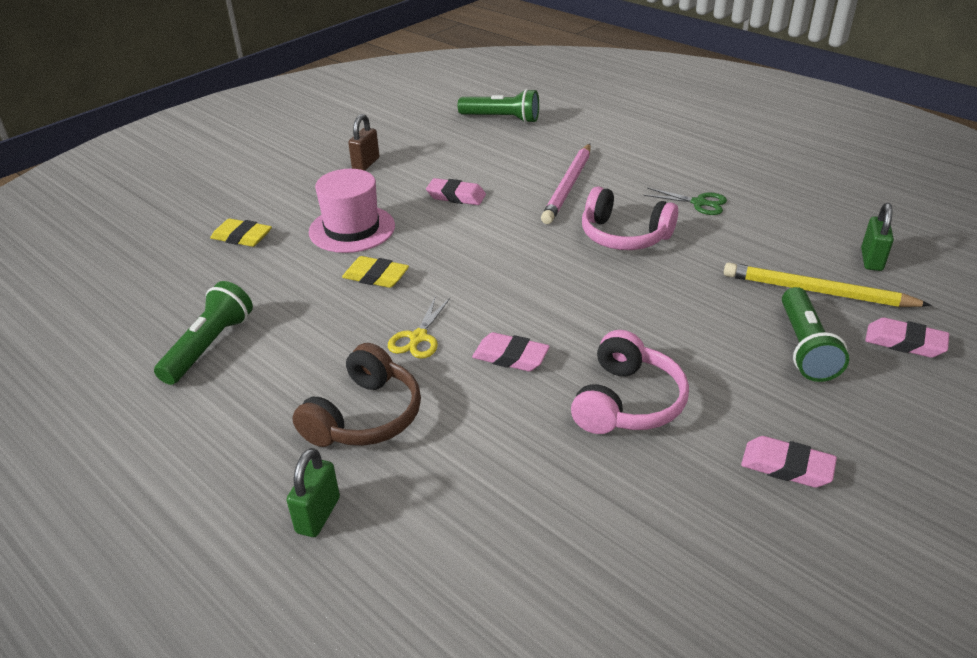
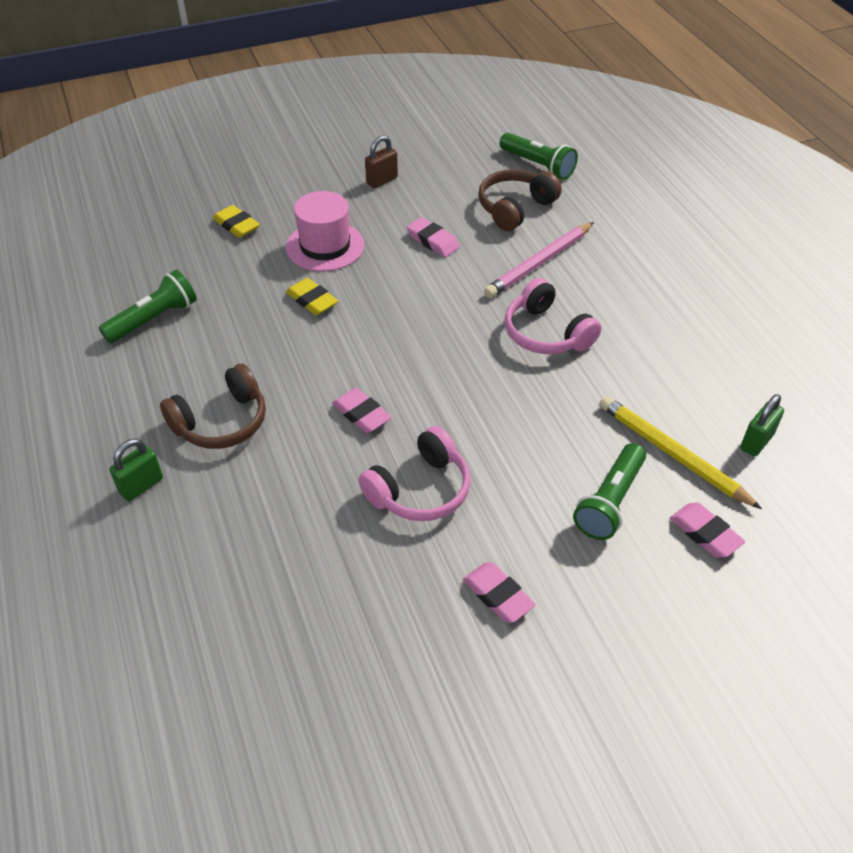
camera: 25 degrees right, 10 degrees up
(418, 338) = (305, 370): yellow scissors -> none
(509, 153) = (515, 208): none -> brown headphones
(699, 203) = (646, 323): green scissors -> none

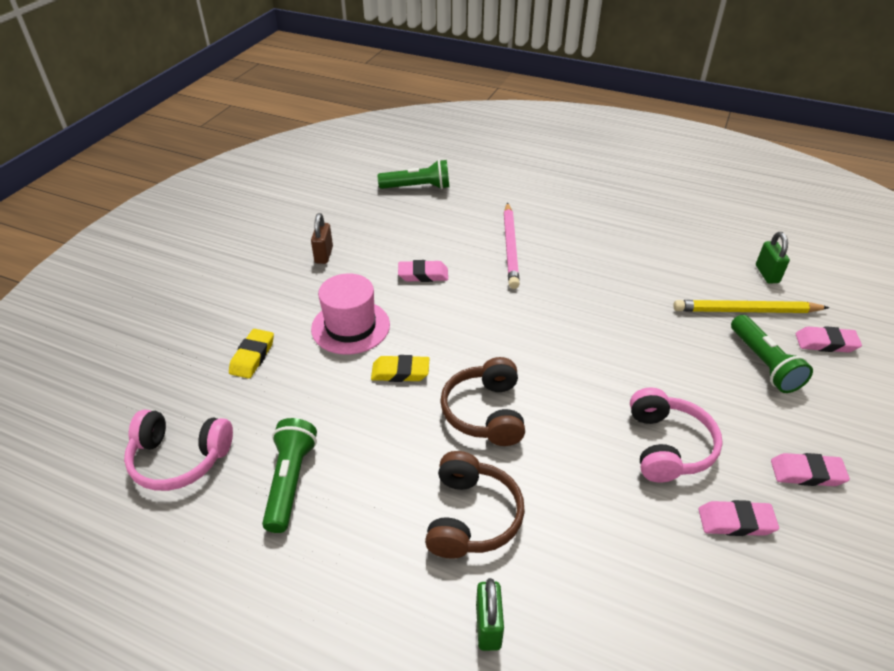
camera: 45 degrees left, 5 degrees down
(236, 225) = (252, 357): yellow eraser -> yellow eraser turned 75 degrees counterclockwise
(361, 414) = (557, 426): pink eraser -> pink eraser (735, 522)
(515, 208) = (444, 222): brown headphones -> brown headphones (485, 412)
(546, 333) = (580, 288): pink headphones -> pink headphones (180, 458)

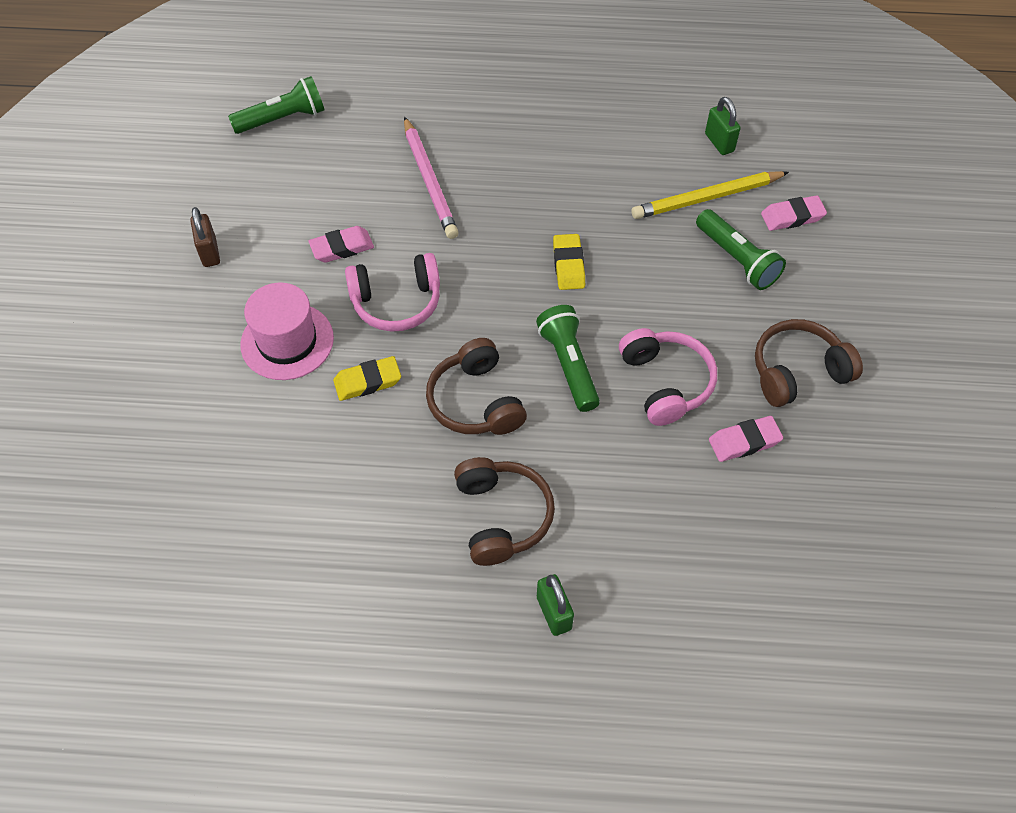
camera: 20 degrees left, 15 degrees up
(180, 458) = (174, 554): pink headphones -> pink headphones (396, 302)
(252, 357) = (192, 412): yellow eraser -> yellow eraser (568, 265)
(290, 481) = (305, 540): green flashlight -> green flashlight (569, 365)
(807, 473) = (797, 372): pink eraser -> brown headphones

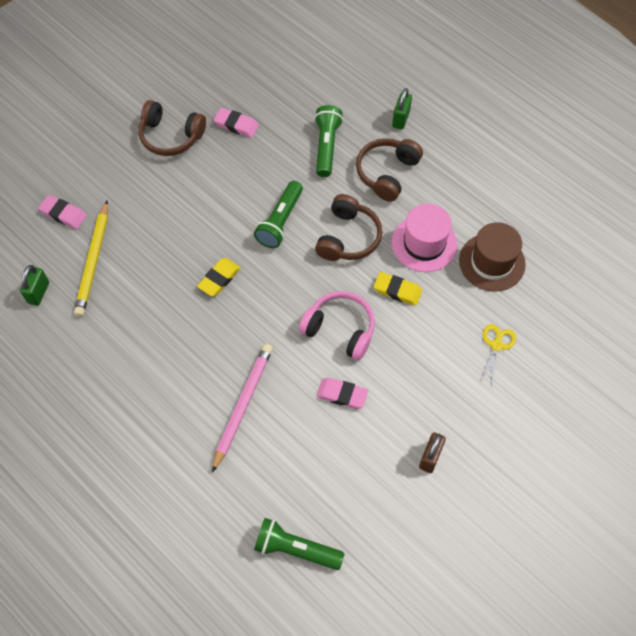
camera: 140 degrees left, 5 degrees up
(209, 399) = (496, 345): none -> yellow scissors
(278, 492) = (492, 262): none -> brown hat
(287, 341) = (425, 351): pink hat -> pink hat (424, 243)
(665, 383) = (241, 177): pink headphones -> none
(707, 198) = (93, 261): yellow pencil -> yellow pencil turned 75 degrees clockwise
(737, 259) = (125, 213): green flashlight -> green flashlight (326, 146)

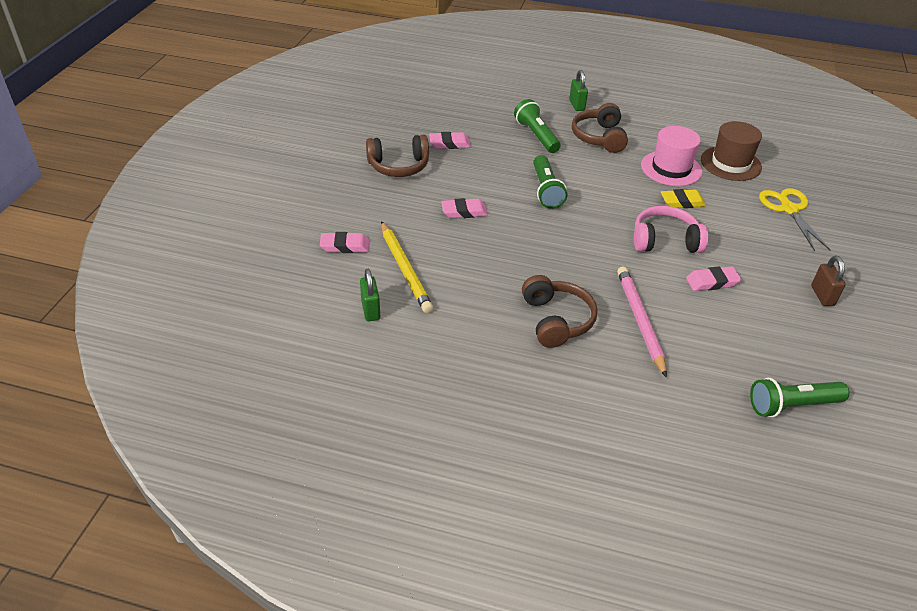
camera: 30 degrees left, 20 degrees down
(188, 217) = (464, 212): none -> pink eraser
(219, 279) = (532, 243): yellow eraser -> none
(348, 237) = (610, 183): brown headphones -> brown headphones (556, 320)
(496, 345) = (788, 209): yellow scissors -> yellow scissors, size x1.56

